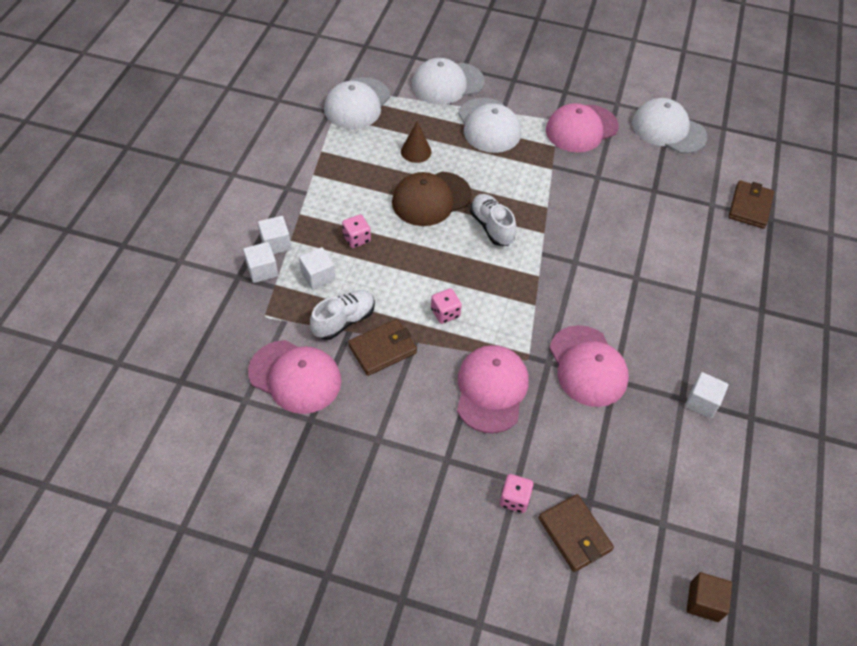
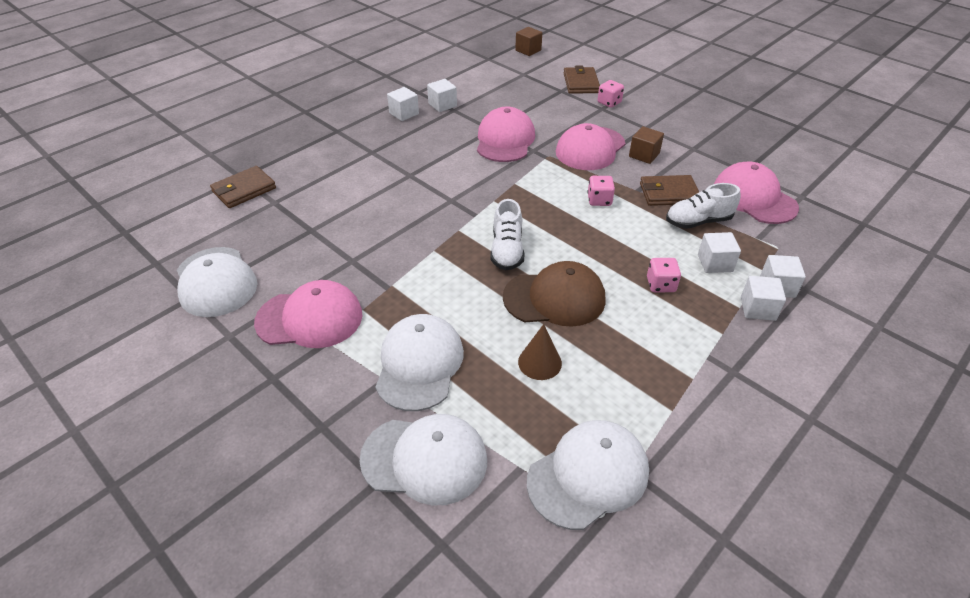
camera: 150 degrees left, 10 degrees down
(429, 403) = (644, 155): none -> brown cube
(727, 367) = (404, 113): none -> white cube

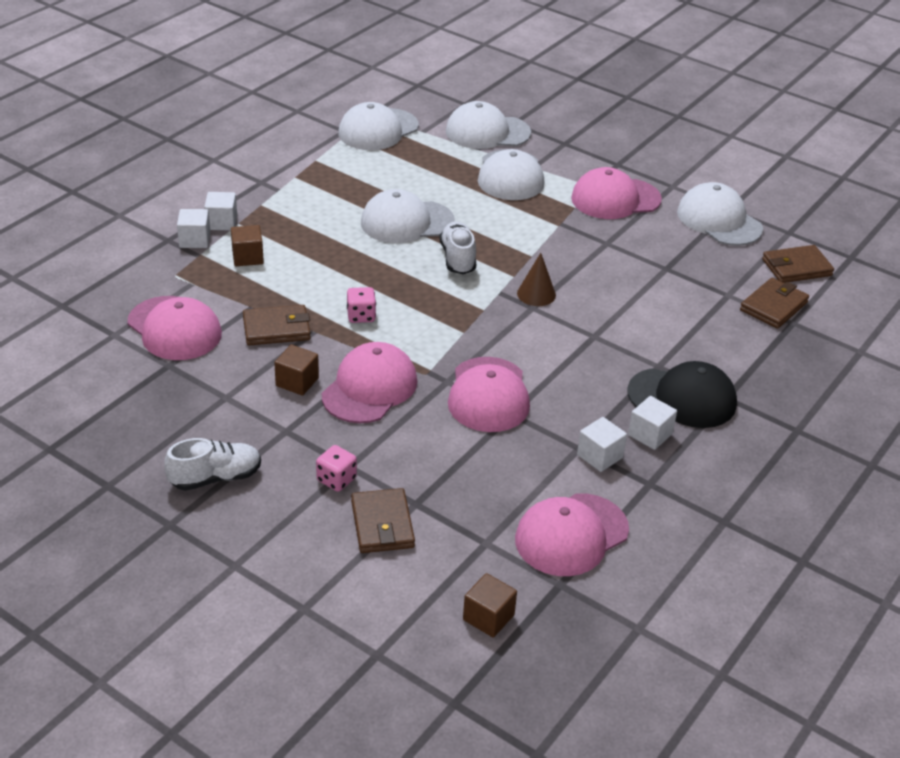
camera: 170 degrees right, 5 degrees down
(188, 224) = (796, 267): none -> brown wallet
(368, 131) = (682, 398): none -> black cap
(475, 74) = (571, 535): none -> pink cap
(539, 362) = (416, 180): brown cone -> brown cone (536, 294)
(554, 298) = (407, 222): brown cap -> white cap
(660, 285) = (306, 236): pink dice -> none
(698, 221) = (251, 297): white shoe -> white shoe (215, 478)
(715, 263) = (247, 257): white cube -> brown cube

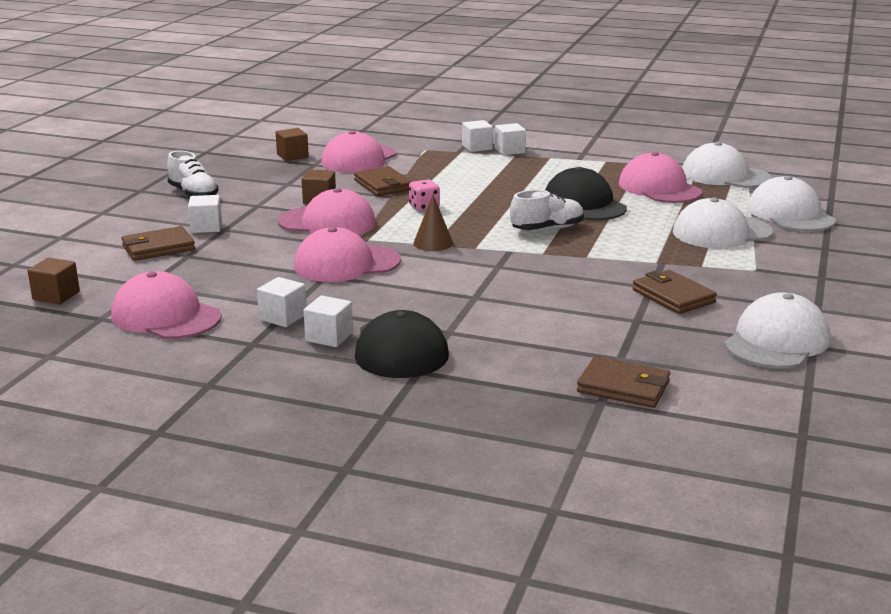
camera: 75 degrees right, 15 degrees down
(247, 257) = (470, 164): brown cube -> brown cube (292, 156)
(336, 479) = (206, 227): pink dice -> white cube
(407, 222) = (584, 204): white cap -> black cap
(536, 294) = (522, 265): brown cone -> brown cone (433, 243)
(615, 199) = (745, 282): pink cap -> pink cap (659, 188)
(796, 267) = (728, 397): brown wallet -> brown wallet (673, 296)

